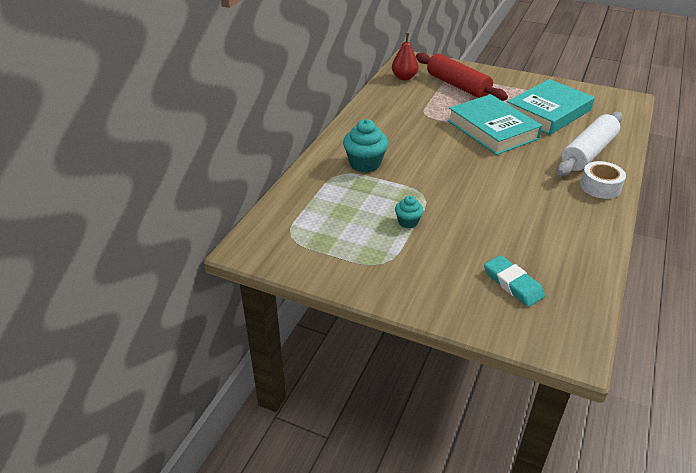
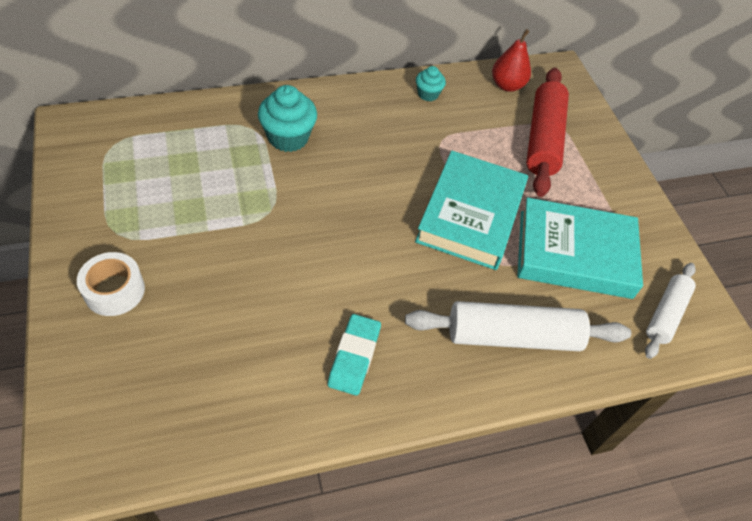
camera: 45 degrees right, 15 degrees up
(408, 222) = (206, 222): turquoise cupcake -> turquoise cupcake (428, 94)
(513, 284) = (157, 364): turquoise eraser -> turquoise eraser (354, 356)
(600, 187) = (439, 379): white tape -> white tape (114, 290)
(607, 106) = (665, 314): none -> white rolling pin

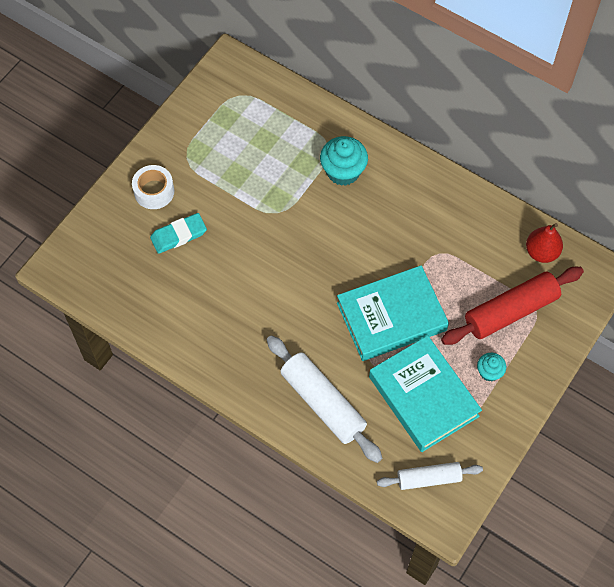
camera: 55 degrees right, 10 degrees up
(354, 356) = (228, 333): turquoise eraser -> turquoise eraser (178, 235)
(428, 94) = (473, 213): turquoise cupcake -> turquoise cupcake (489, 372)

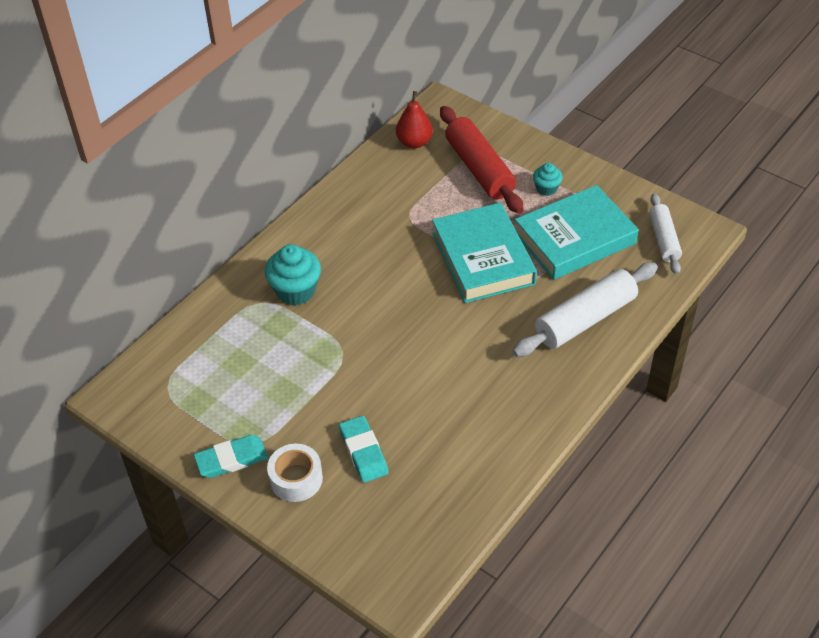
camera: 85 degrees left, 15 degrees down
(171, 147) = (231, 459): none -> turquoise eraser

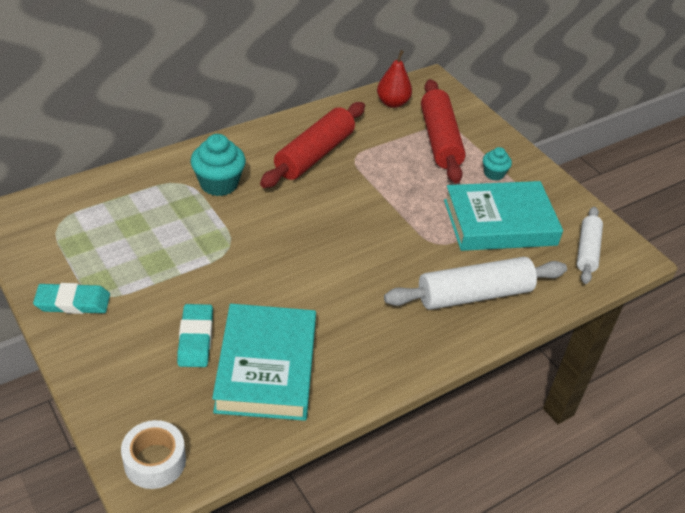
camera: 15 degrees right, 5 degrees down
(296, 479) = (119, 340): white tape -> white tape (155, 461)
(369, 227) = (314, 154): none -> red rolling pin
(483, 258) = (403, 212): turquoise book -> turquoise book (266, 367)

